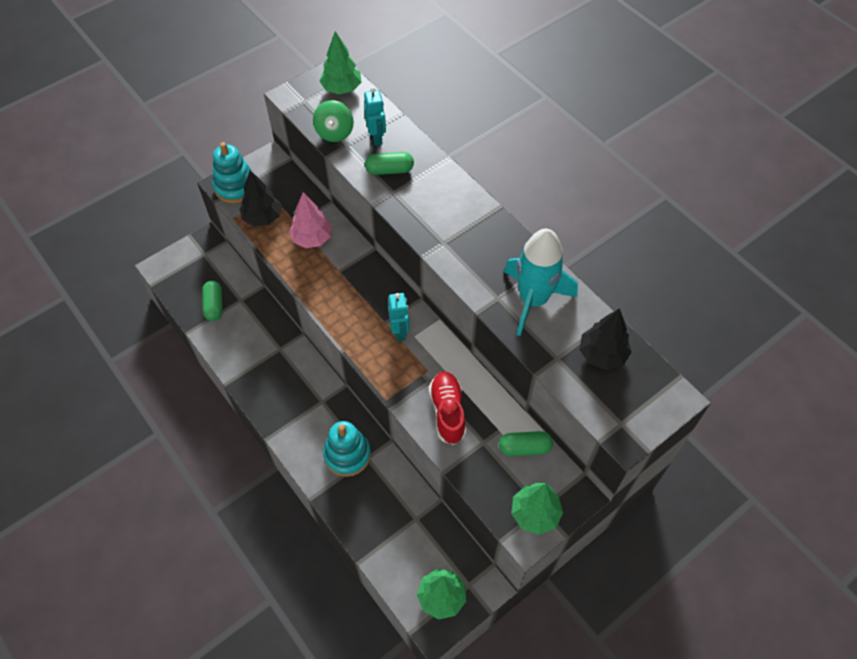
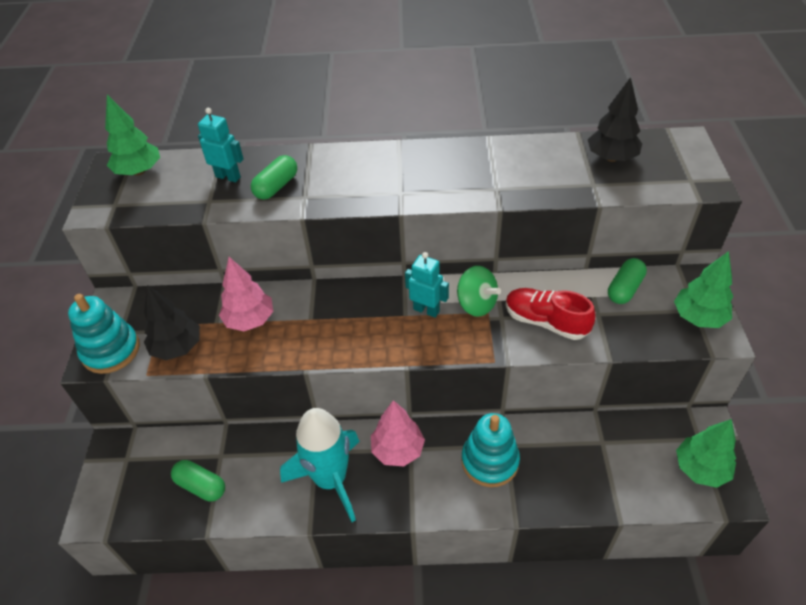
camera: 50 degrees left, 10 degrees down
(315, 394) = (397, 450): none -> pink tree
(334, 133) = (184, 202): green spinning top -> green spinning top (476, 304)
(533, 300) = (519, 169): turquoise rocket -> turquoise rocket (331, 479)

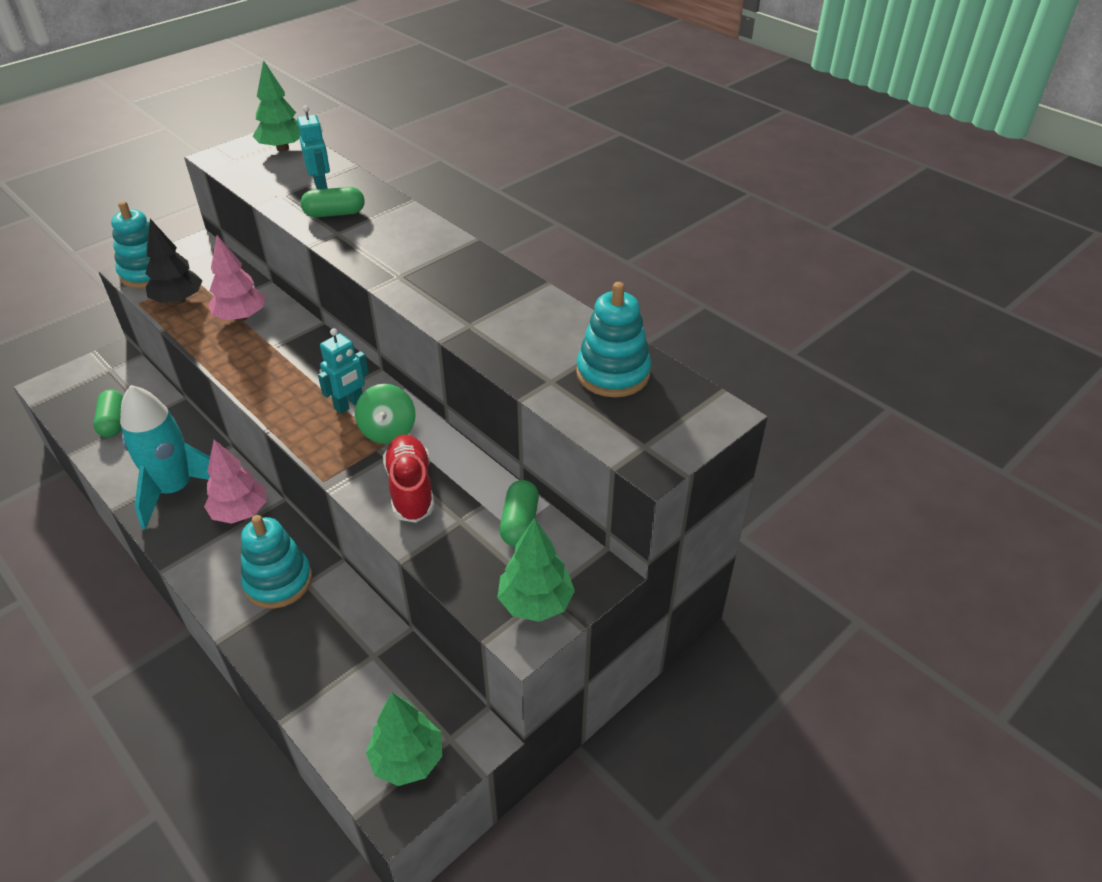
camera: 45 degrees right, 5 degrees down
(426, 310) = (349, 405): turquoise robot -> turquoise robot turned 60 degrees clockwise
(611, 158) = (613, 373): black tree -> turquoise stacking toy
(624, 289) = (519, 523): green capsule -> green capsule turned 75 degrees counterclockwise

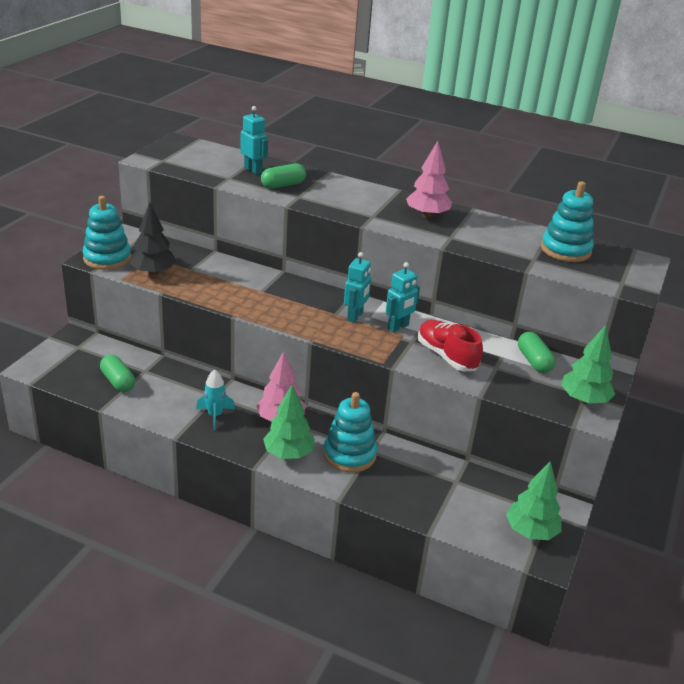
camera: 25 degrees left, 10 degrees down
(175, 490) = (215, 415): turquoise rocket -> turquoise rocket, size x0.50
(241, 317) = (216, 276): pink tree -> pink tree (427, 215)
(282, 148) = (193, 149): green tree -> green tree (288, 454)
(388, 431) = (398, 327): green spinning top -> turquoise robot

